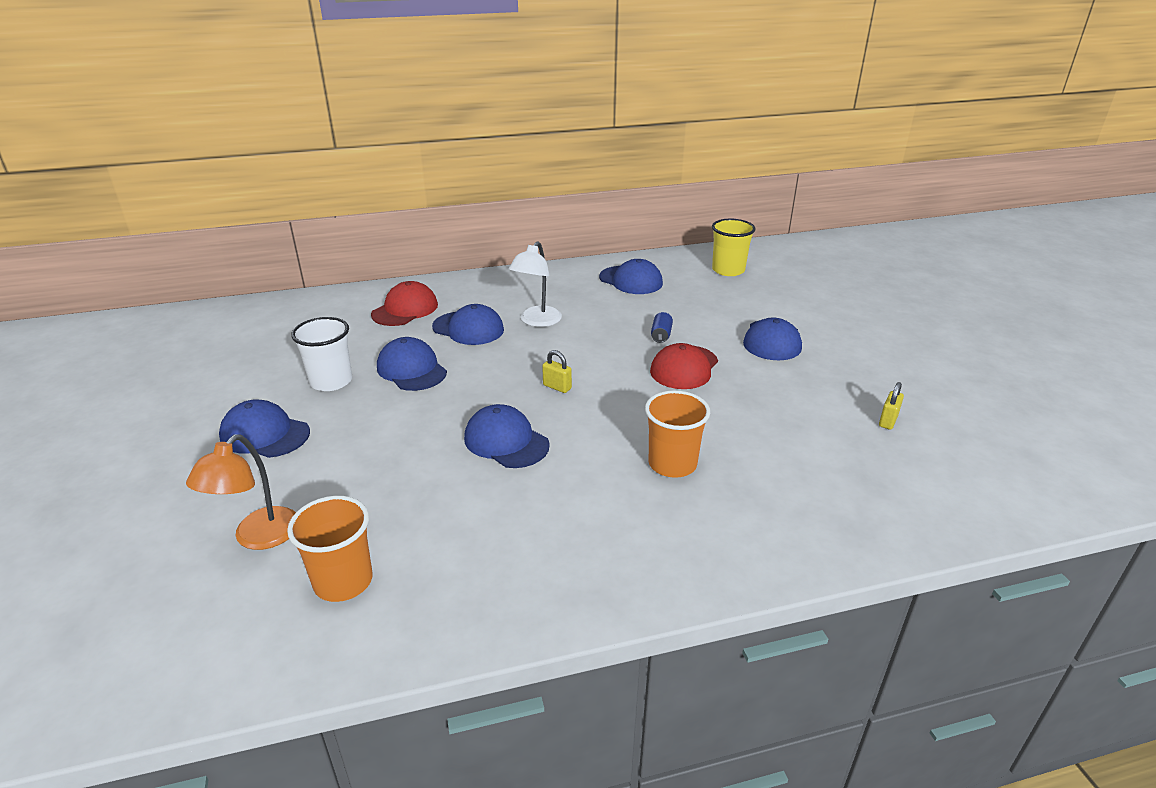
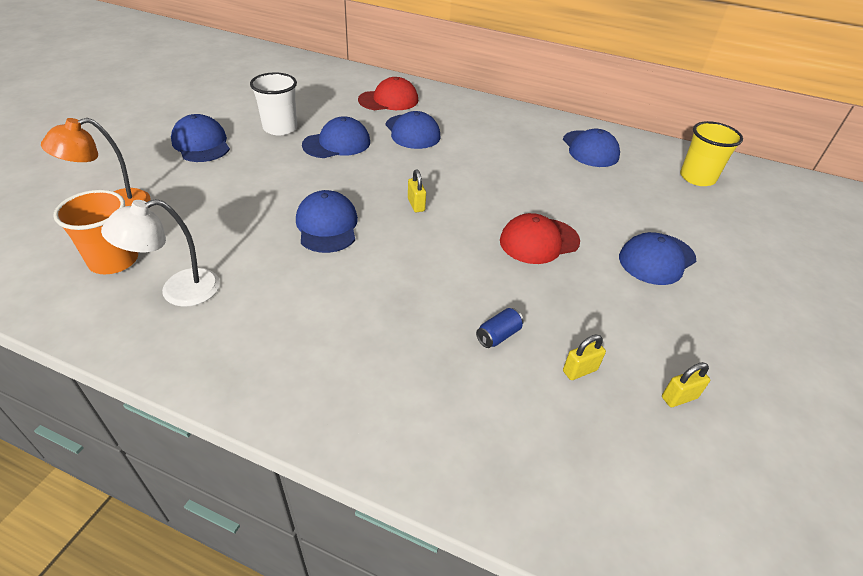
camera: 35 degrees right, 10 degrees up
(411, 369) = (337, 143): blue cap -> blue cap turned 60 degrees clockwise
(537, 321) = (468, 148): white lamp -> white lamp (178, 291)
(661, 335) = (555, 205): blue can -> blue can (498, 335)
(672, 464) = (420, 313): orange cup -> none
(818, 439) = (580, 370): none -> yellow padlock

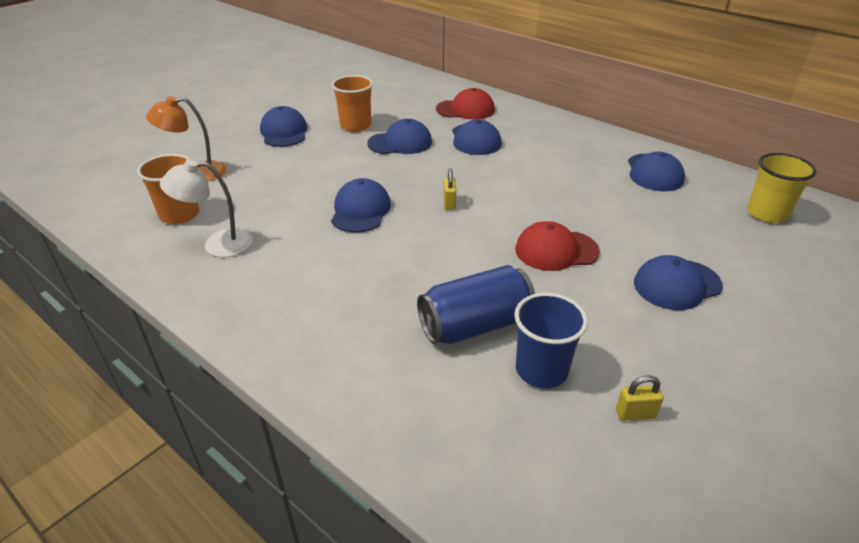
camera: 20 degrees right, 5 degrees down
(280, 128) = (355, 125): white cup -> orange cup
(498, 335) = (475, 325): blue can -> blue can, size x2.36
(580, 370) = (541, 370): yellow padlock -> blue cup

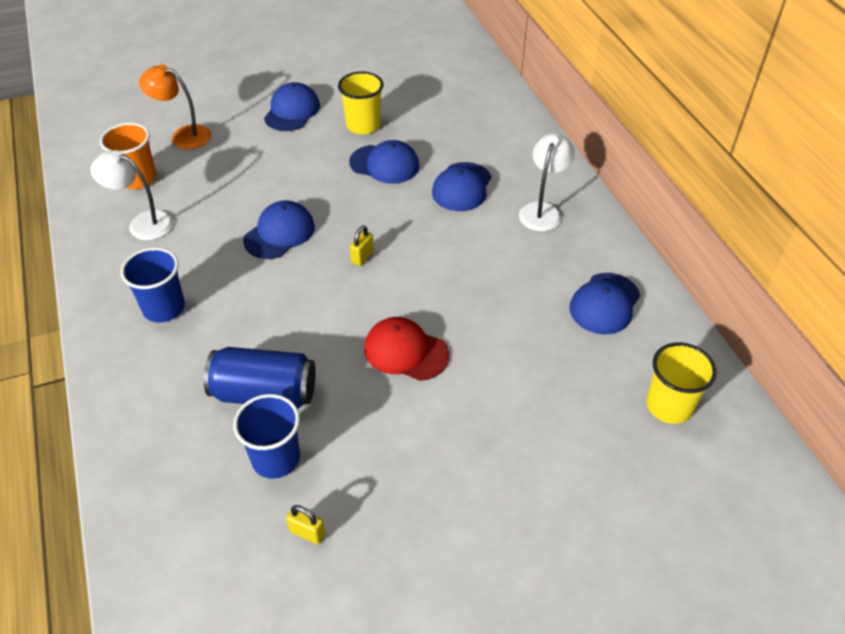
camera: 30 degrees right, 10 degrees up
(307, 299) = (164, 308): none -> blue cup
(355, 125) = (363, 125): orange cup -> yellow cup
(465, 109) = (491, 142): red cap -> none
(548, 136) = (542, 210): none -> white lamp
(677, 284) = (477, 438): blue cap -> none

